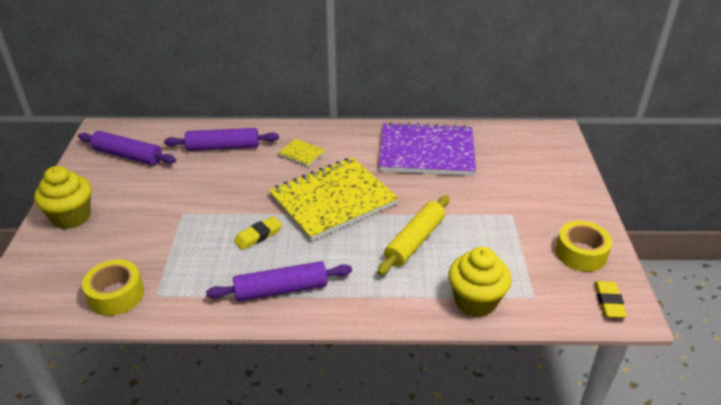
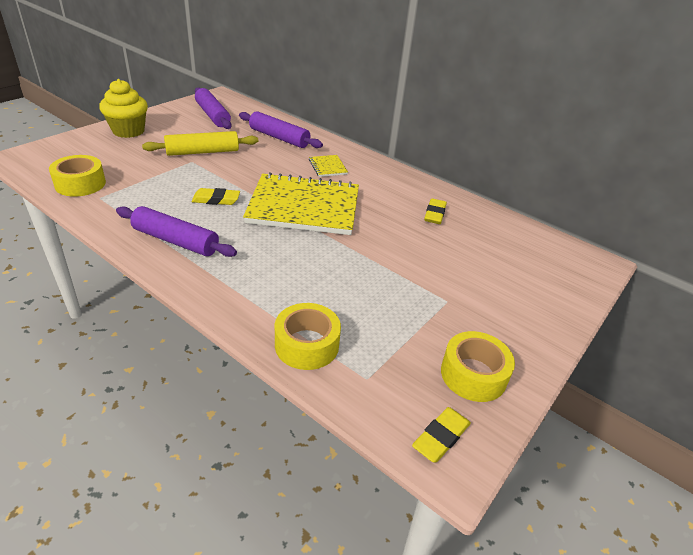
camera: 35 degrees right, 0 degrees up
(414, 241) = (324, 269): yellow rolling pin -> yellow rolling pin (202, 152)
(426, 152) = (434, 214): purple notebook -> yellow eraser
(475, 301) = (307, 345): yellow cupcake -> yellow tape

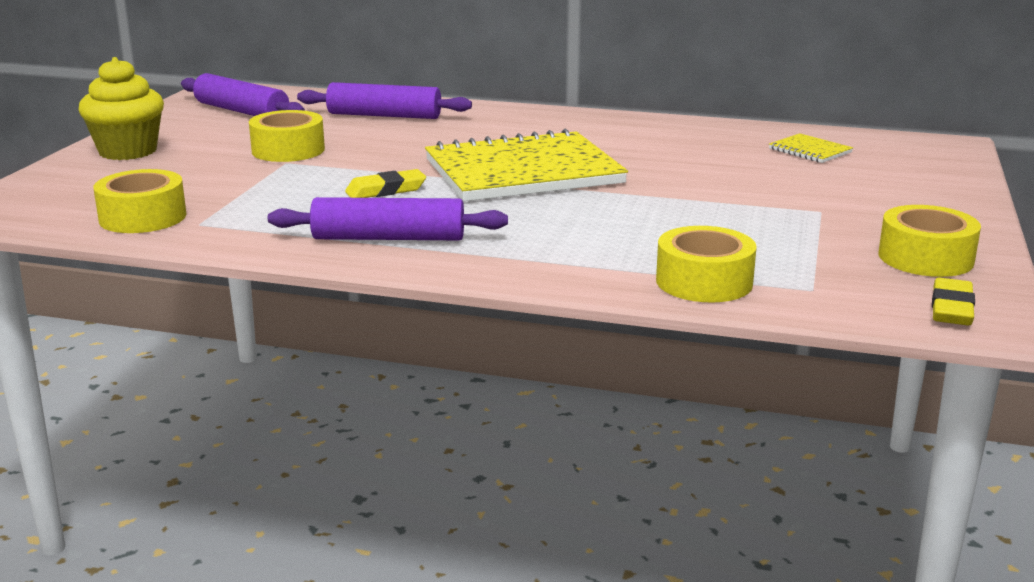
camera: 20 degrees left, 15 degrees down
(202, 152) = (288, 150): yellow rolling pin -> yellow tape
(327, 167) = (500, 130): yellow notebook -> yellow notebook (810, 151)
(434, 214) = (705, 144): yellow eraser -> none

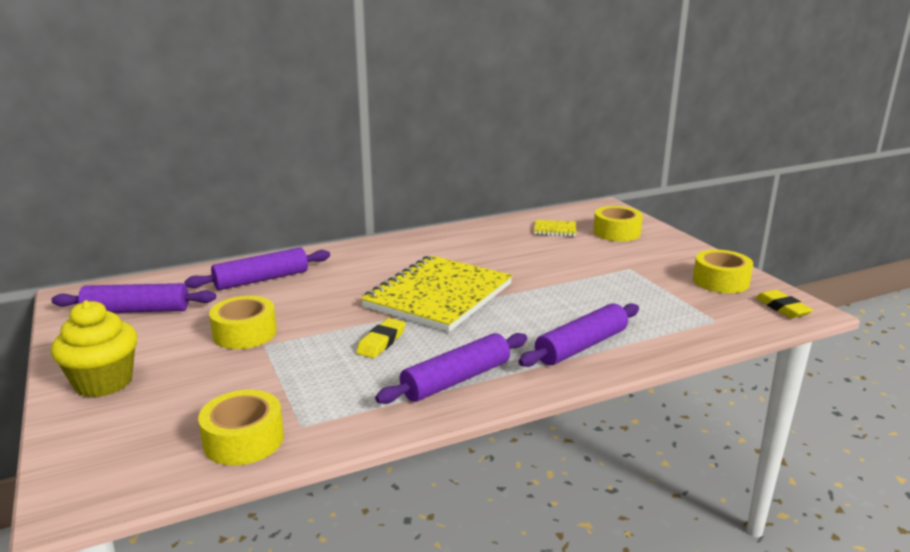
camera: 40 degrees left, 0 degrees up
(577, 256) = (581, 346): none -> purple rolling pin
(704, 282) = (668, 337): yellow tape -> yellow tape (616, 232)

